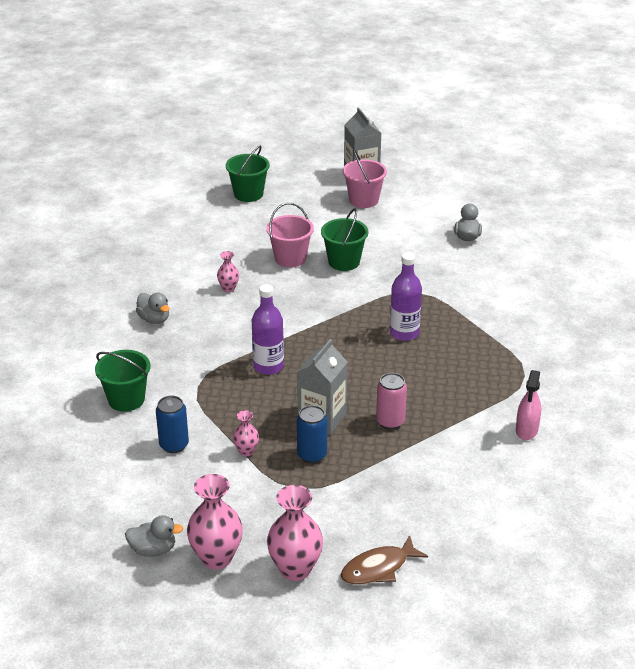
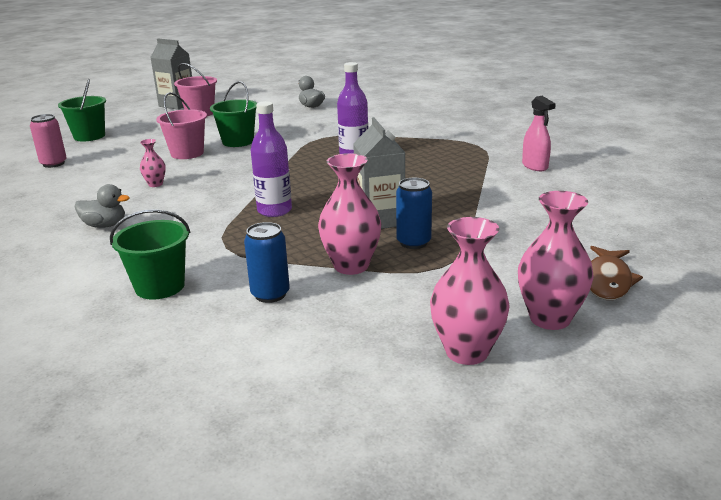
camera: 40 degrees left, 10 degrees down
(153, 550) = (391, 383): grey duck -> none
(246, 451) = (351, 266): pink vase -> pink vase, size x1.91
(390, 421) = (436, 199): pink can -> pink can (53, 164)

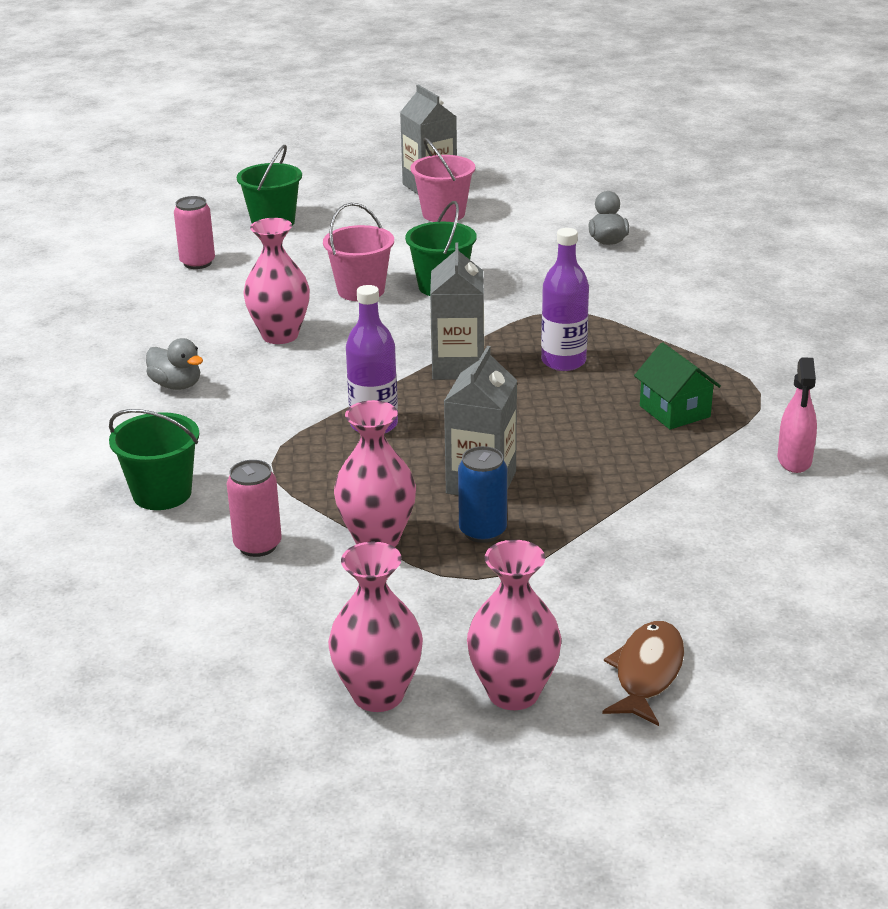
camera: 30 degrees right, 5 degrees up
(155, 184) = (280, 335): pink vase -> pink vase, size x1.91
(270, 294) = (258, 545): blue can -> pink can
(294, 172) = (458, 367): none -> grey carton
(445, 162) = (674, 411): none -> green house
(608, 281) = (647, 673): brown fish -> brown fish turned 150 degrees clockwise

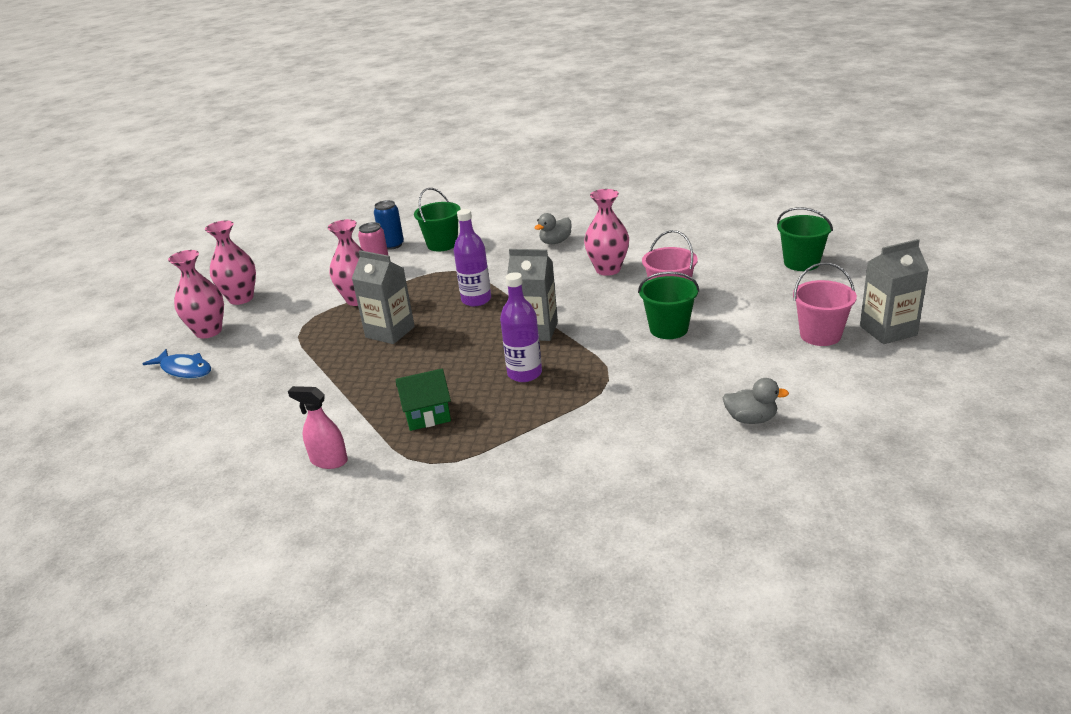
camera: 105 degrees right, 0 degrees up
(197, 263) = (729, 240): pink can -> none
(482, 531) = (341, 330): blue can -> blue can (392, 245)
(647, 673) = (184, 370): brown fish -> blue fish

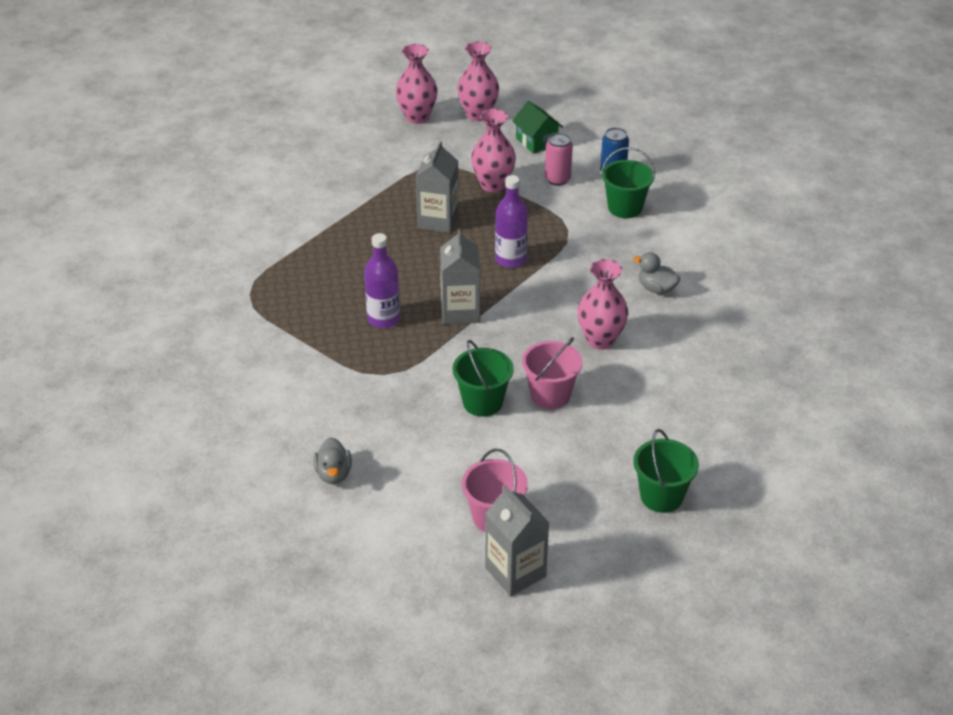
camera: 70 degrees right, 10 degrees up
(184, 370) = (355, 127): blue fish -> none
(329, 461) = (246, 241): pink spray bottle -> none
(427, 415) = (312, 277): green house -> green house (536, 141)

